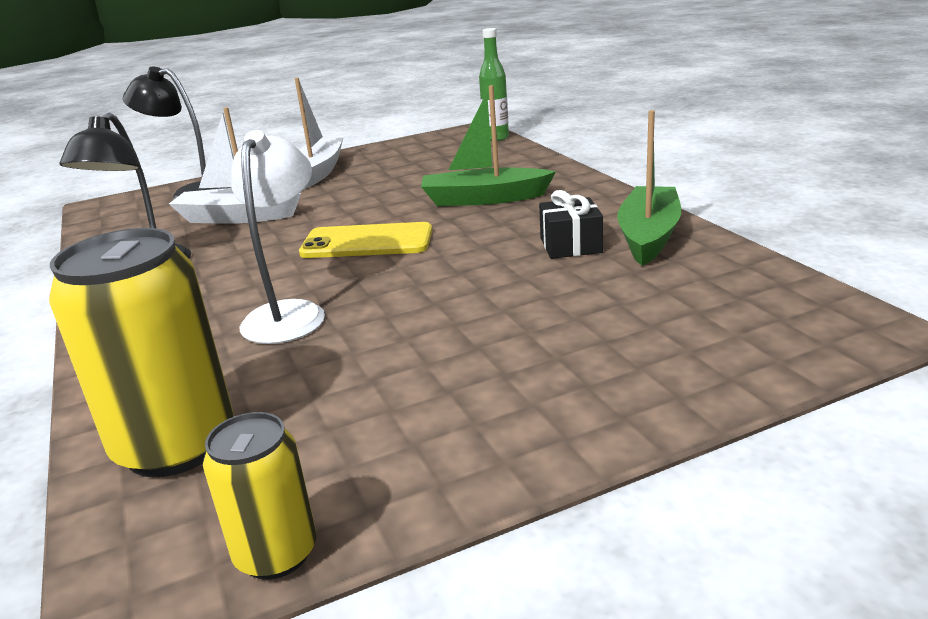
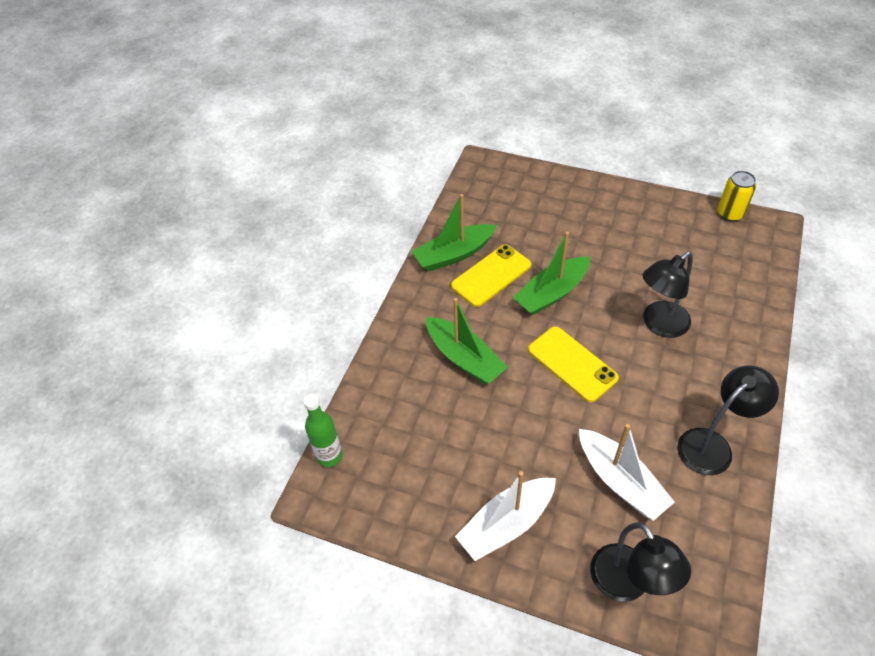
camera: 135 degrees left, 25 degrees up
(176, 445) = (744, 274): yellow can -> none
(289, 313) = (659, 325): white lamp -> black lamp
(472, 269) = (551, 293): none -> green boat
(570, 245) = (491, 275): black gift -> yellow phone

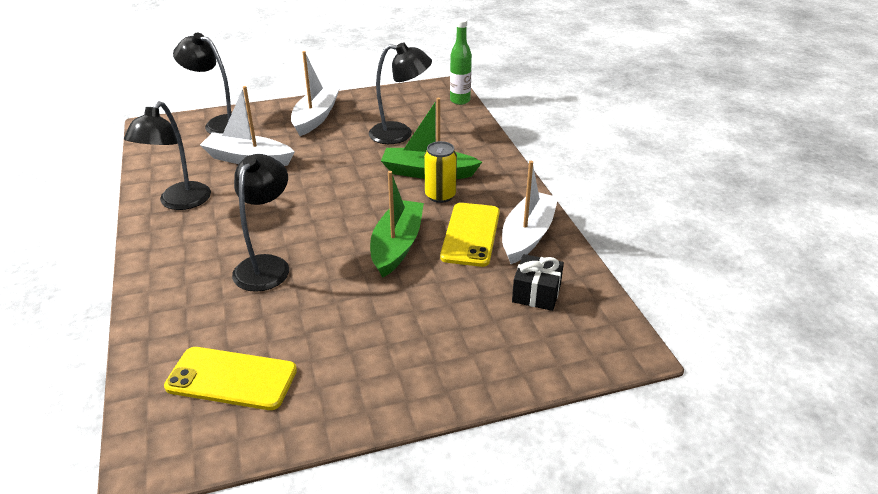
camera: 140 degrees right, 15 degrees down
(441, 432) = (400, 134): none -> black lamp
(454, 254) = (527, 235): green boat -> white boat
(494, 213) = (536, 293): none -> black gift
(572, 364) = (333, 204): yellow phone -> yellow phone (231, 379)
(730, 214) = (226, 449): yellow can -> yellow can (440, 195)

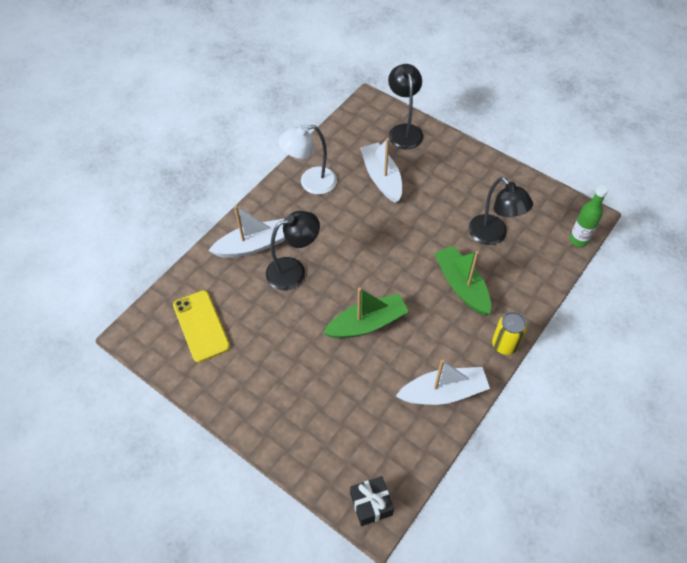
camera: 55 degrees right, 20 degrees up
(179, 202) = (310, 183): black lamp -> white lamp
(316, 117) = (464, 173): white boat -> white boat (253, 245)
(440, 195) = (441, 311): yellow can -> yellow can (504, 344)
(471, 234) = (415, 357): yellow phone -> none
(536, 293) = (386, 433): black gift -> black gift (371, 504)

